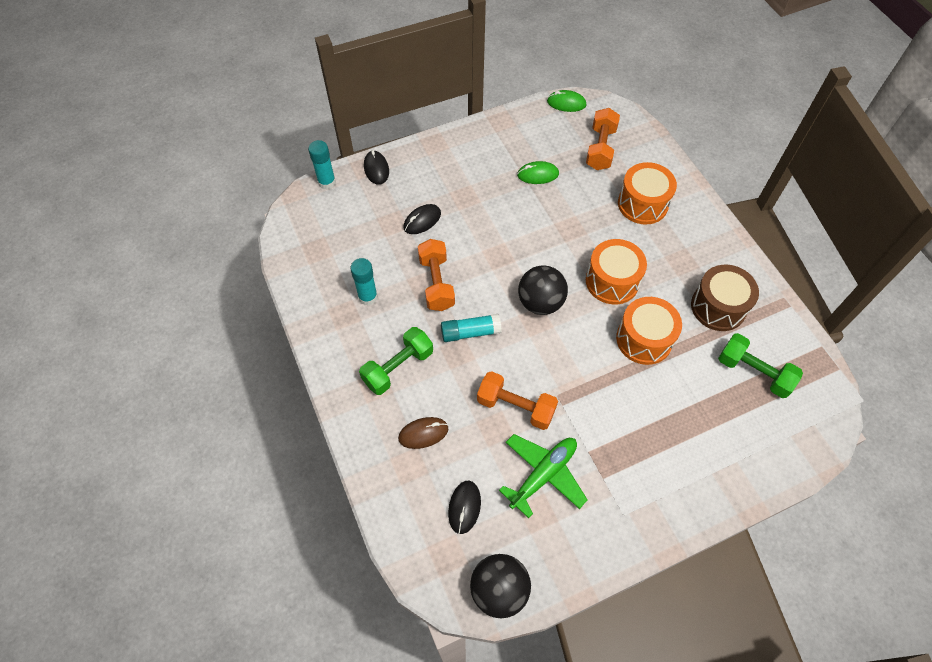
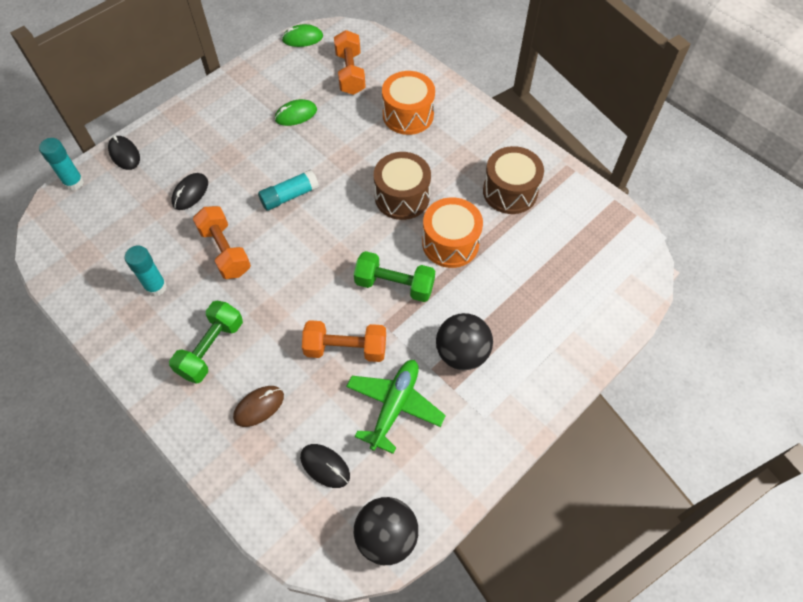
camera: 20 degrees left, 0 degrees up
(464, 507) = (325, 466): black mouse -> black mouse turned 45 degrees counterclockwise
(470, 332) = (276, 289): turquoise glue stick -> turquoise glue stick (289, 196)
(540, 302) = (338, 238): black ball -> black ball (462, 353)
(612, 281) = (402, 197): orange drum -> brown drum
(753, 372) = (562, 242): green dumbbell -> green dumbbell (394, 285)

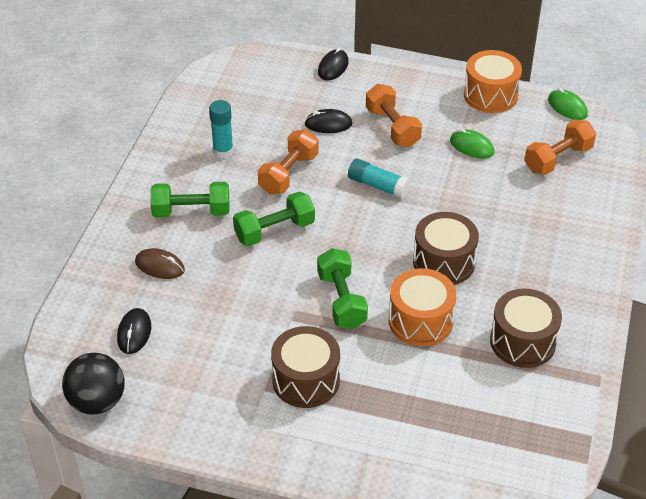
camera: 60 degrees right, 15 degrees down
(74, 183) = (281, 55): turquoise glue stick -> none
(283, 294) = (274, 230): none -> green dumbbell
(345, 348) = (252, 296): orange dumbbell -> orange dumbbell (392, 127)
(394, 406) = (219, 354): green plane -> none
(408, 115) = (546, 223): orange drum -> orange drum (490, 95)
(462, 353) = (306, 380): black ball -> brown drum

